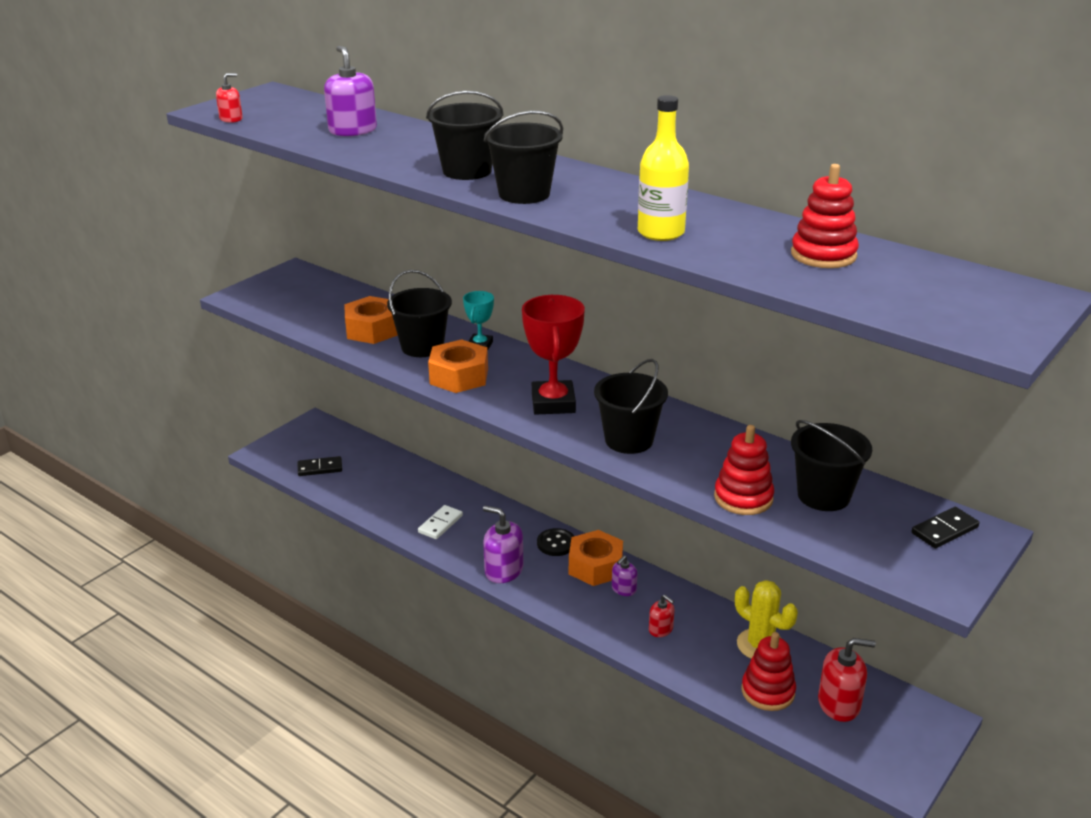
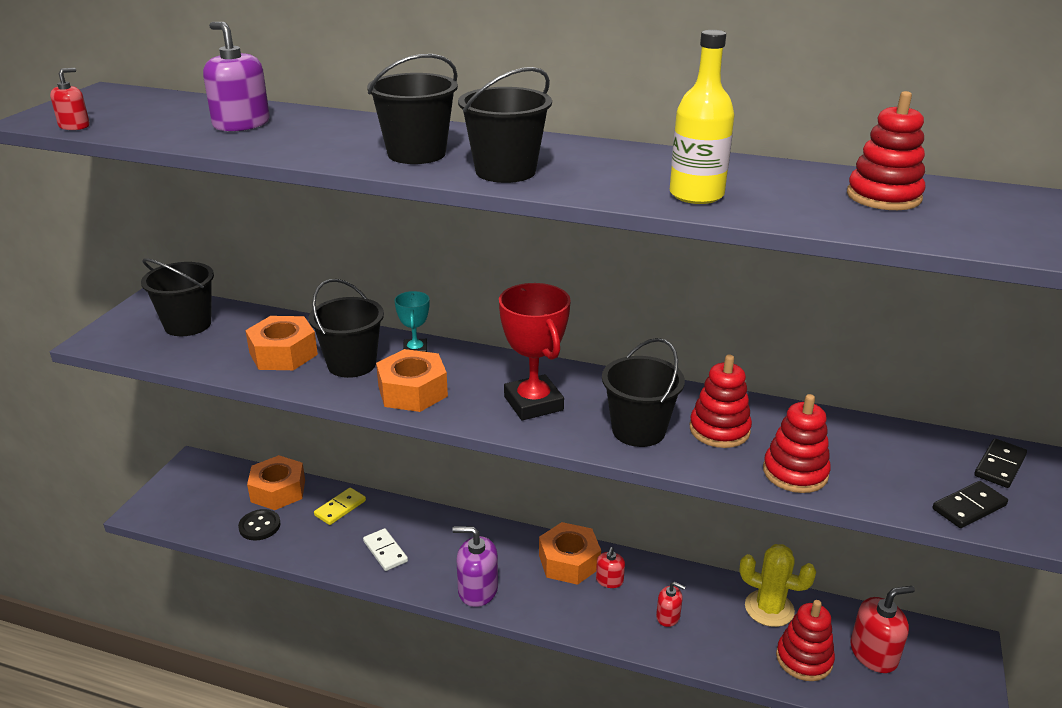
camera: 20 degrees left, 0 degrees up
(320, 468) = (221, 515): black domino -> black domino (969, 507)
(373, 458) = (278, 491): none -> orange nut
(419, 482) = (340, 508): none -> yellow domino
(440, 524) = (385, 551): white domino -> white domino turned 45 degrees counterclockwise
(556, 543) = (517, 545): black button -> black button (259, 526)
(623, 589) = (609, 580): purple soap dispenser -> red soap dispenser
(701, 453) = (719, 430): none -> red stacking toy
(823, 495) = (867, 452): black bucket -> black bucket (188, 325)

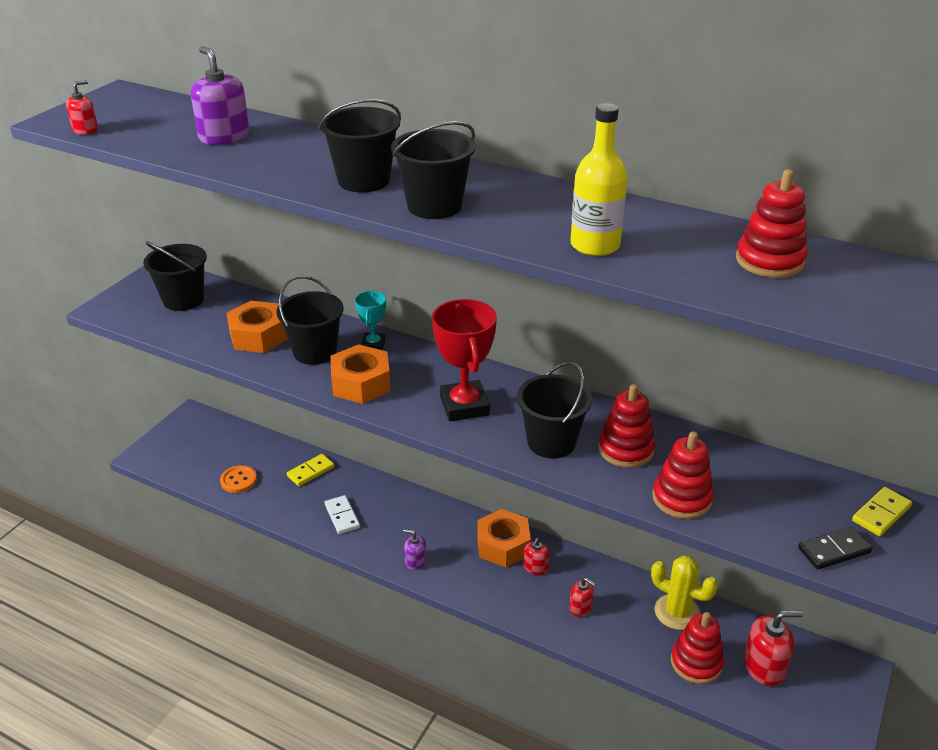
camera: 10 degrees right, 5 degrees up
(259, 526) = (238, 480): black button -> orange button
(278, 491) = (260, 449): orange nut -> none
(477, 590) = (415, 561): purple soap dispenser -> purple soap dispenser, size x0.57
(999, 465) = (881, 513): black domino -> yellow domino

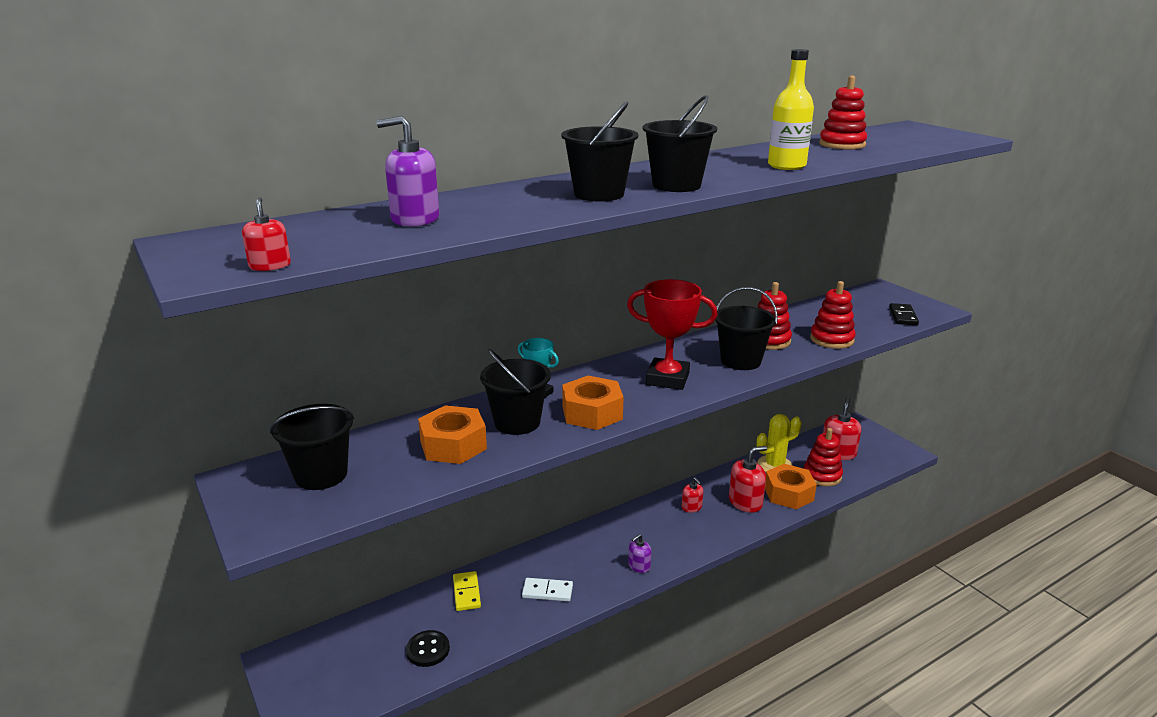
camera: 60 degrees left, 10 degrees down
(238, 480) = (428, 650): orange button -> black button
(503, 545) = (656, 514): orange nut -> orange nut (788, 494)
(580, 607) = (745, 502): red soap dispenser -> red soap dispenser, size x1.74
(881, 513) = (877, 296): yellow domino -> none

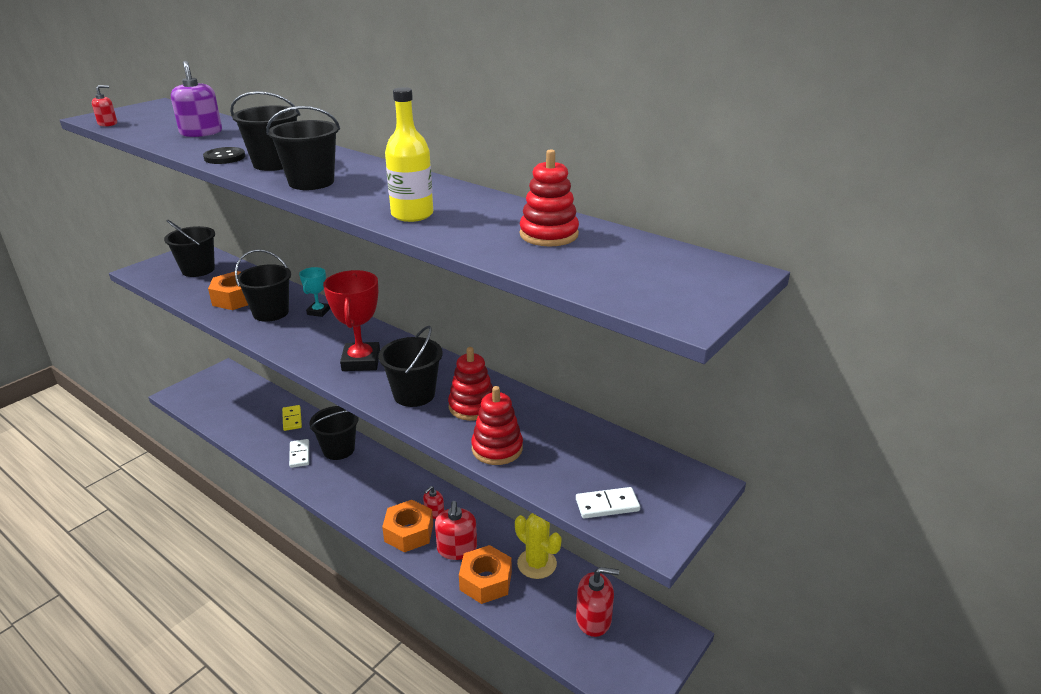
camera: 70 degrees right, 5 degrees up
(428, 650) = (235, 419): black button -> black button (224, 157)
(466, 593) = (292, 419): yellow domino -> yellow domino turned 75 degrees counterclockwise
(555, 558) = (338, 449): none -> black bucket
(592, 413) = (291, 338): orange nut -> orange nut (409, 532)
(639, 566) = (340, 495): purple soap dispenser -> none
(745, 502) = (457, 549): red soap dispenser -> red soap dispenser turned 45 degrees clockwise
(822, 475) = (535, 607): red stacking toy -> none
(903, 316) = (607, 505): black domino -> white domino

